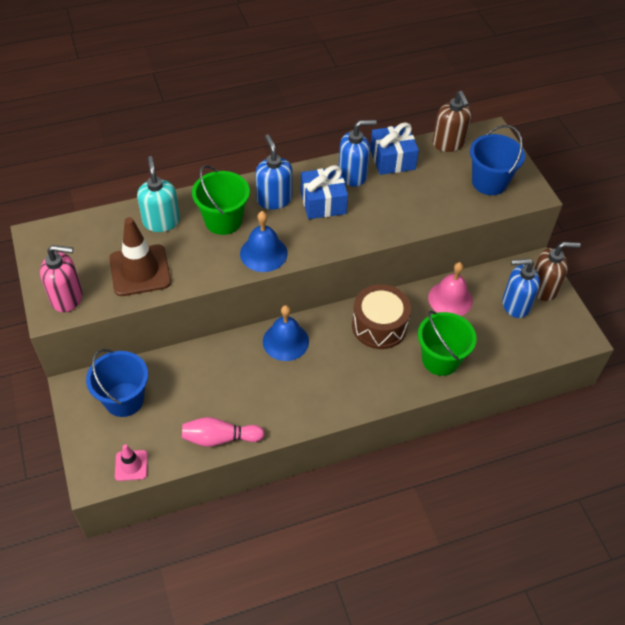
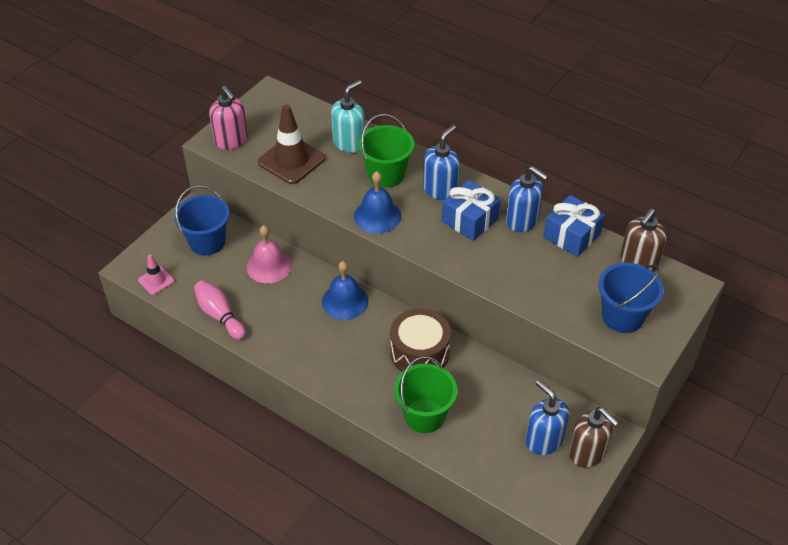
camera: 55 degrees right, 5 degrees down
(450, 299) = (499, 387): pink bell -> pink bell (269, 266)

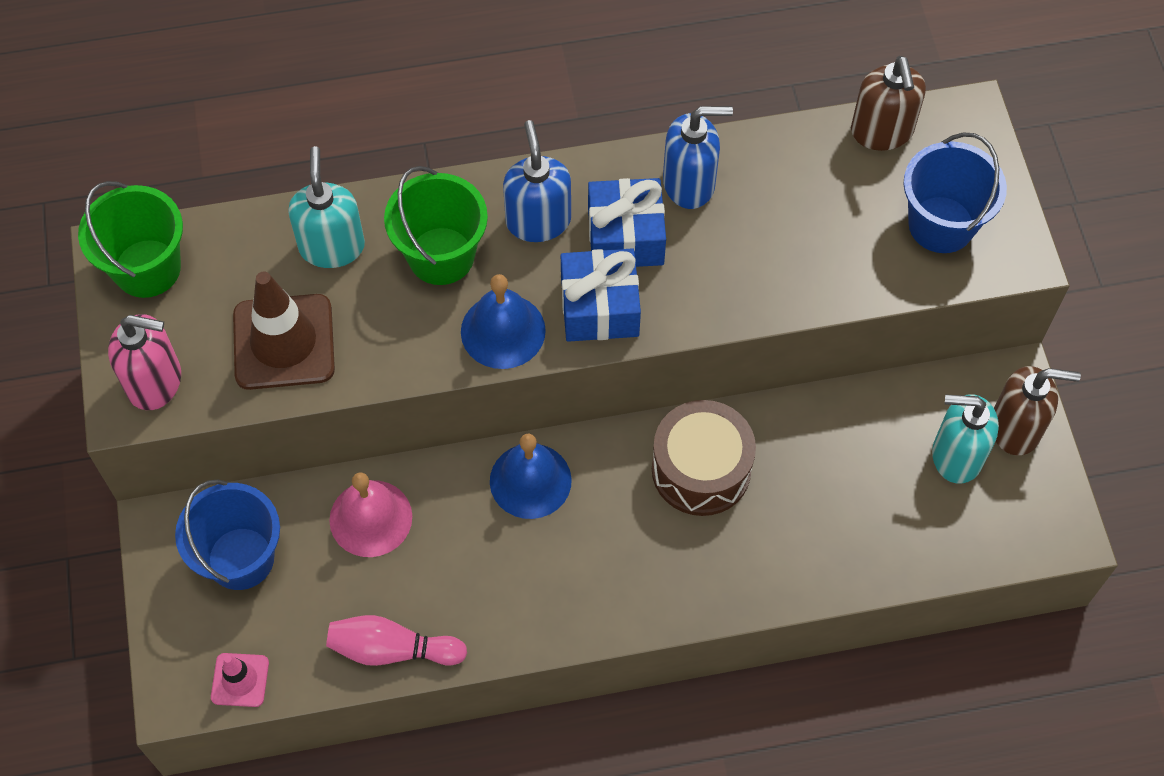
camera: 45 degrees left, 15 degrees up
(424, 415) = (797, 548): green bucket -> green bucket (147, 268)
(543, 440) = (956, 455): blue soap dispenser -> turquoise soap dispenser
(571, 236) = (769, 156): blue gift -> blue gift (599, 307)

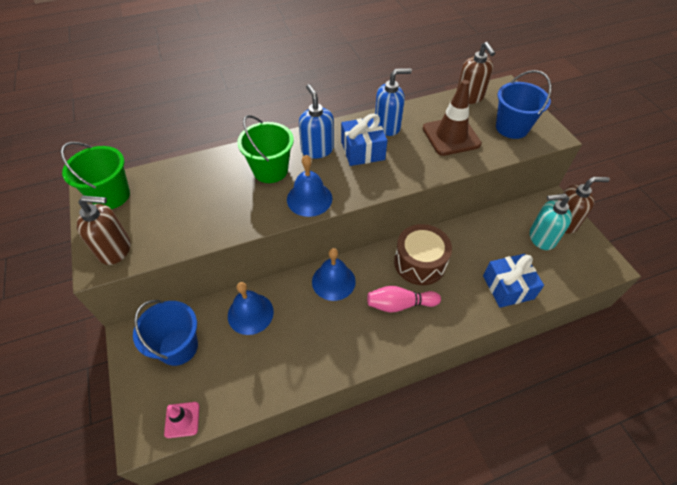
camera: 10 degrees left, 10 degrees down
(155, 382) = (115, 249): pink soap dispenser -> brown soap dispenser
(284, 342) = (189, 220): brown traffic cone -> brown traffic cone (451, 136)
(332, 246) = (212, 173): turquoise soap dispenser -> none
(370, 518) = (250, 313): pink bell -> blue bell
(392, 649) = (273, 384): pink bowling pin -> pink bowling pin (400, 304)
(599, 307) = (357, 182): blue gift -> blue gift (508, 287)

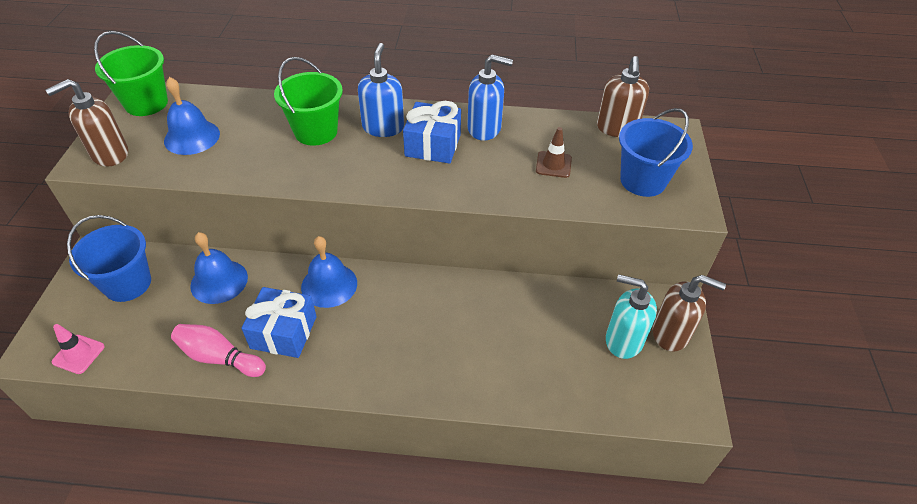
camera: 25 degrees right, 5 degrees down
(115, 249) = (109, 154): brown soap dispenser -> brown soap dispenser turned 120 degrees clockwise
(309, 199) = (331, 174): blue bell -> blue bell (192, 137)
(400, 304) = (383, 341): pink bowling pin -> pink bowling pin (219, 357)
(420, 263) = (442, 305): brown drum -> none
(451, 136) = (553, 164): brown traffic cone -> brown traffic cone, size x0.53
(508, 287) = (530, 379): blue gift -> blue gift (284, 332)

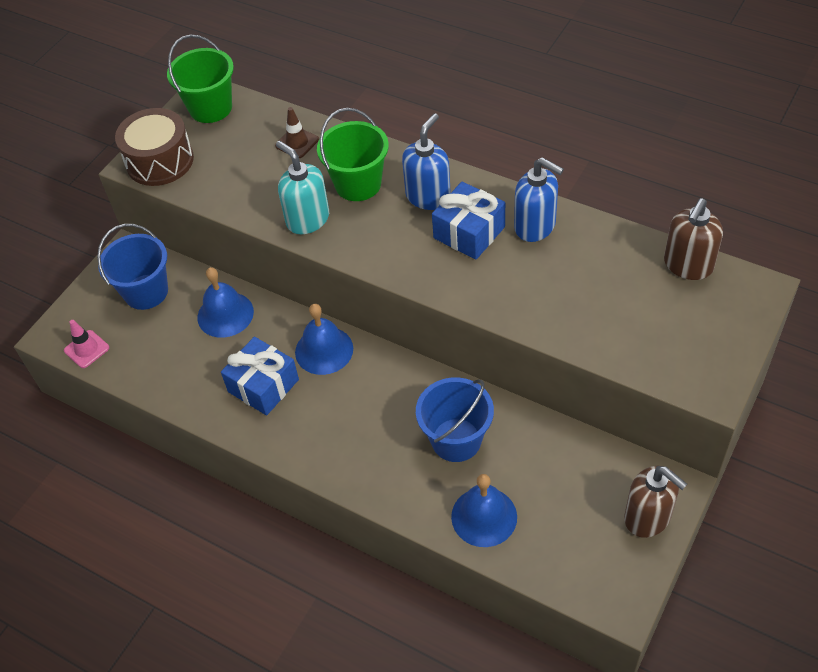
camera: 30 degrees right, 5 degrees up
(109, 154) = (160, 161): brown soap dispenser -> brown drum
(192, 137) = (238, 160): blue bell -> blue bell (484, 516)
(219, 357) = (199, 392): pink bowling pin -> none
(553, 164) = (586, 292): brown traffic cone -> brown traffic cone (297, 143)
(623, 340) = (591, 506): turquoise soap dispenser -> turquoise soap dispenser (307, 219)
(643, 181) = (676, 340): blue bucket -> blue bucket (456, 440)

